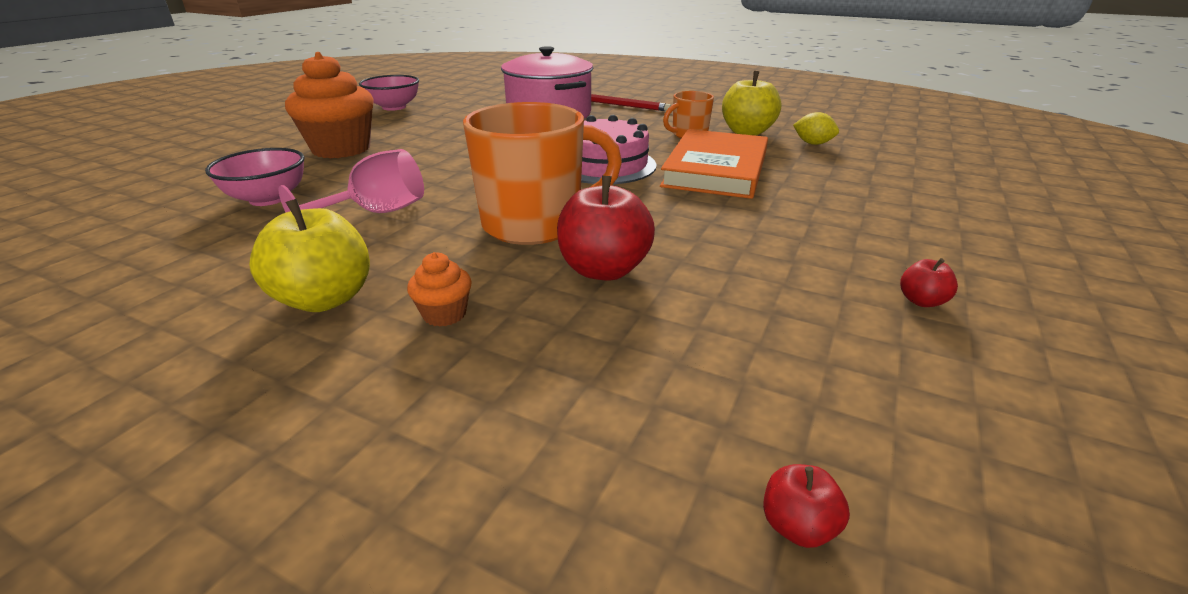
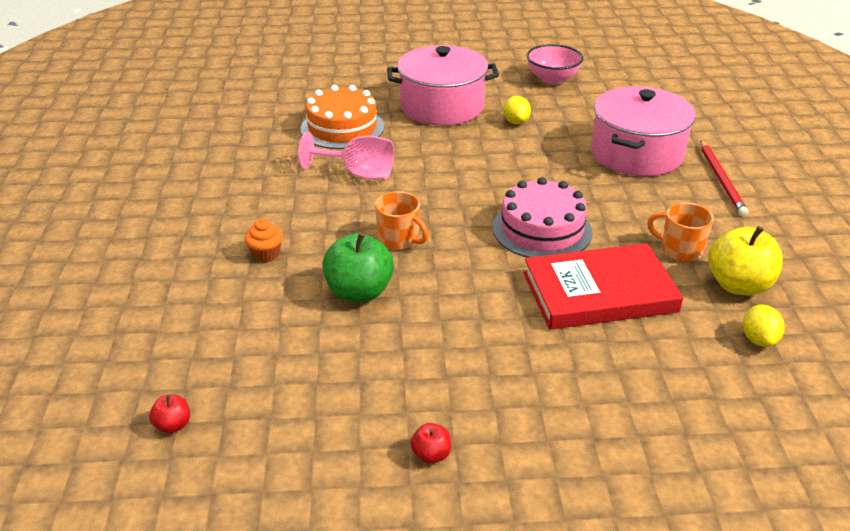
camera: 60 degrees right, 5 degrees up
(268, 199) = (342, 128): pink bowl -> orange cake
(325, 299) = (253, 210): yellow apple -> none
(341, 149) = (442, 107): orange cupcake -> pink pot
(429, 132) = (516, 122): none -> yellow lemon
(535, 224) = (399, 239): orange mug -> orange mug, size x0.51
(604, 270) = (359, 292): red apple -> green apple
(716, 169) = (599, 292): orange book -> red book

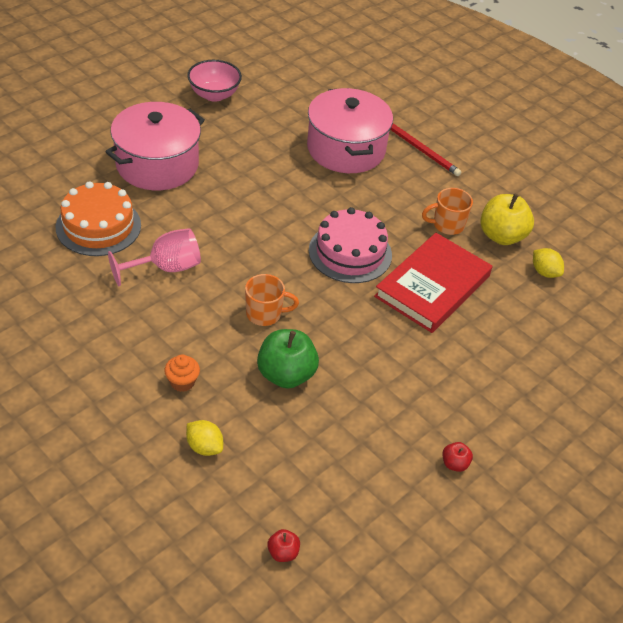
camera: 45 degrees left, 10 degrees up
(516, 122) = (232, 155): yellow lemon -> yellow lemon (204, 447)

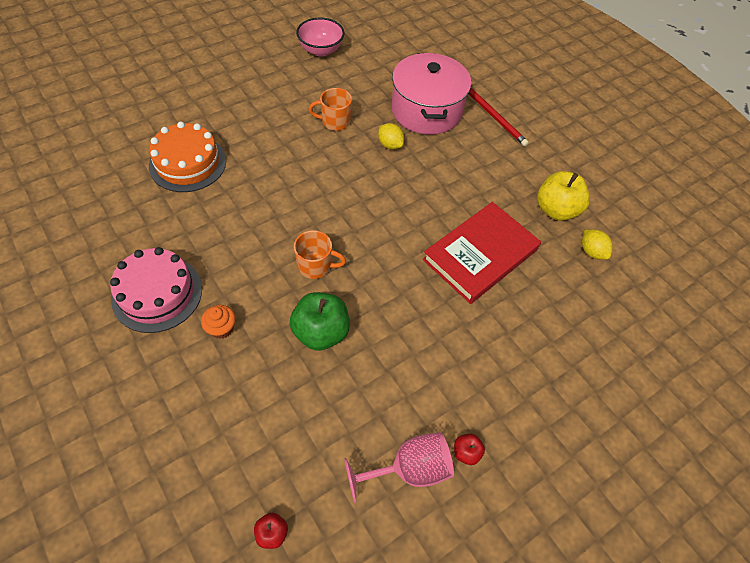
camera: 10 degrees right, 10 degrees up
(157, 164) = (255, 110): pink pot -> none
(166, 268) = (236, 210): pink goblet -> pink goblet (409, 469)
(204, 447) = (225, 401): yellow lemon -> yellow lemon (390, 145)
(350, 252) = (409, 212): pink cake -> pink cake (157, 293)
(447, 225) = (506, 193): orange mug -> orange mug (335, 122)

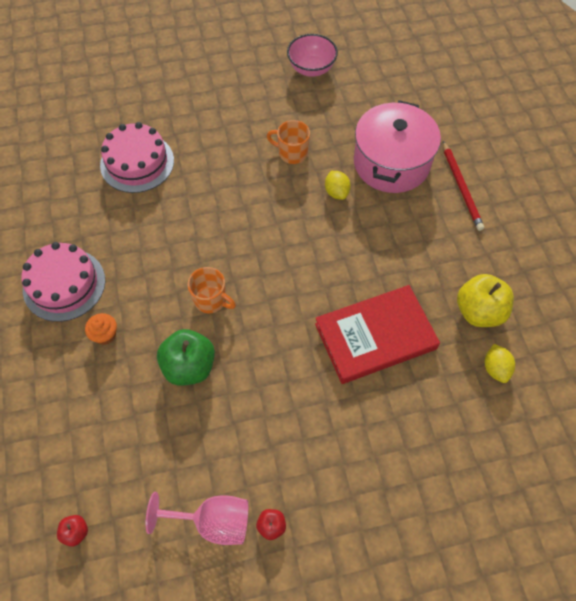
camera: 25 degrees right, 5 degrees up
(188, 163) = (137, 163): orange cake -> pink cake

